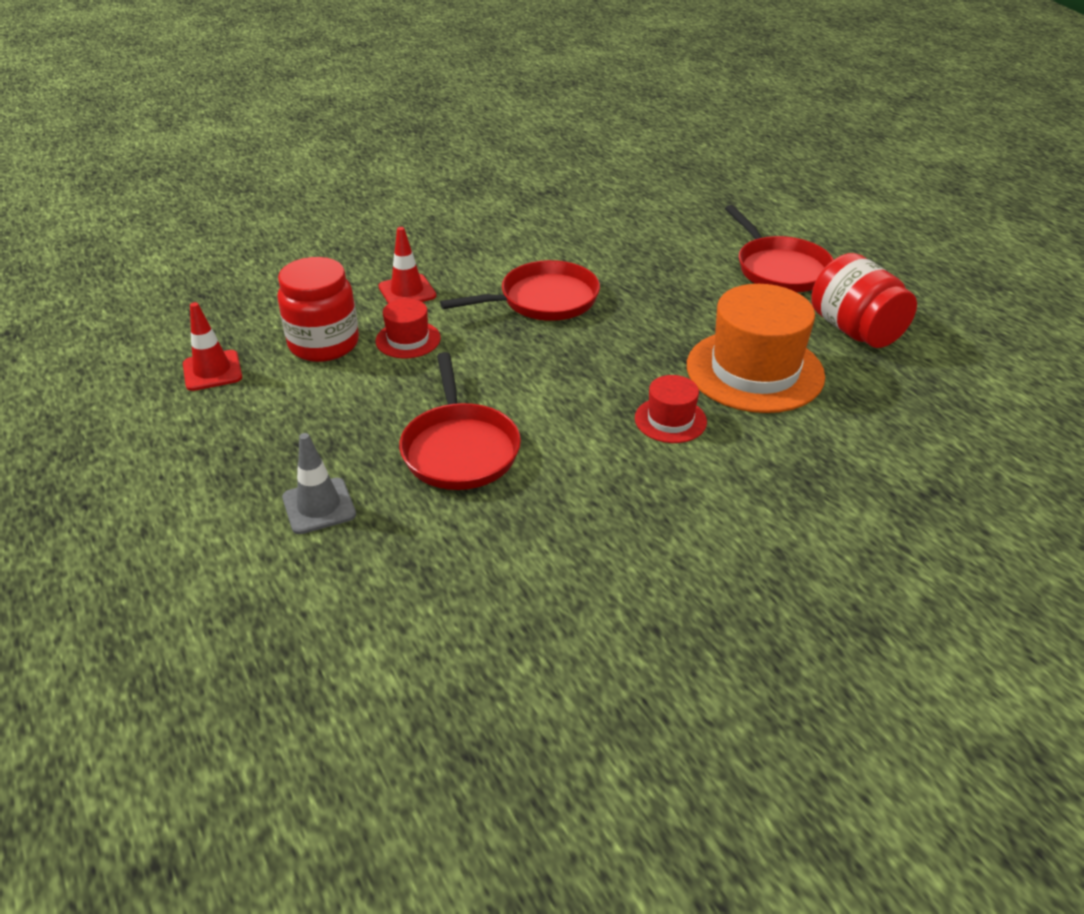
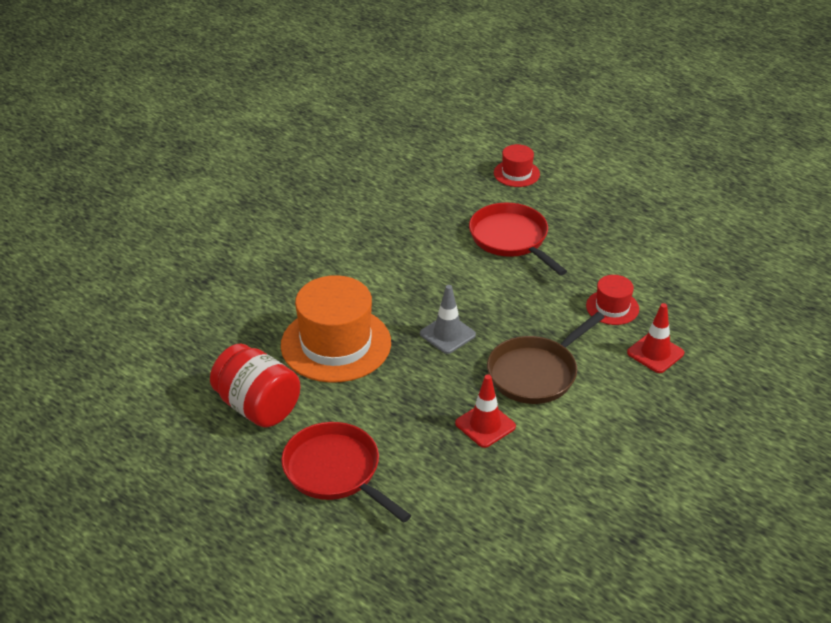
camera: 160 degrees right, 0 degrees up
(212, 371) = (720, 250): red traffic cone -> red traffic cone (485, 425)
(319, 506) = (564, 192): grey traffic cone -> grey traffic cone (447, 334)
(324, 344) = (669, 288): red jar -> none
(543, 300) = (536, 373): red pan -> brown pan
(670, 420) = (386, 289): red hat -> red hat (516, 173)

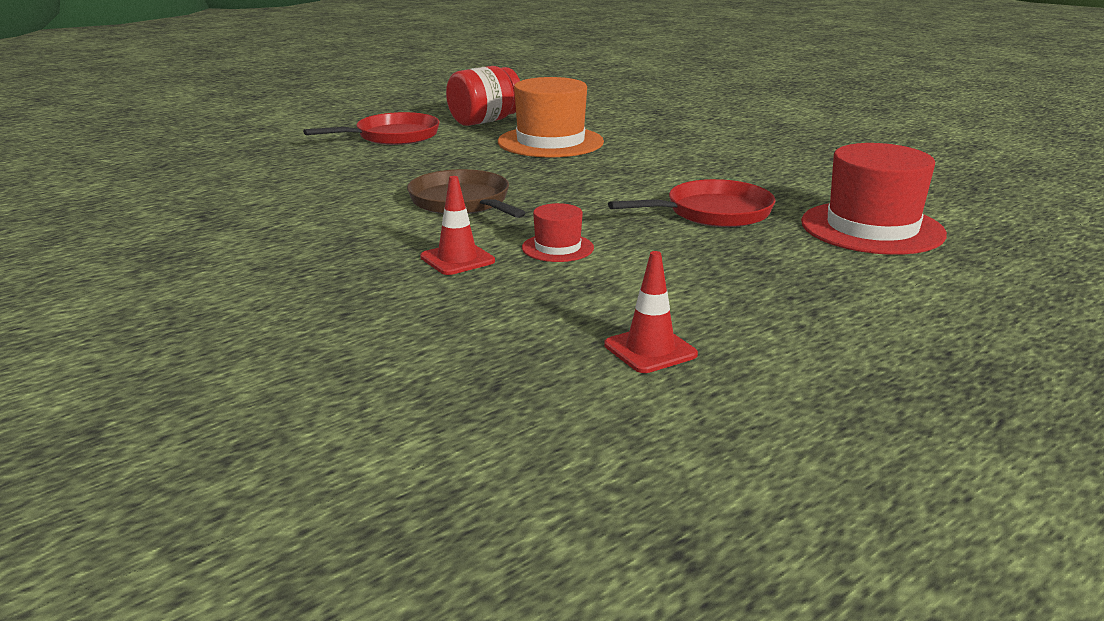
camera: 100 degrees right, 15 degrees down
(447, 334) = (544, 176): grey traffic cone -> none
(485, 425) = (404, 179): red traffic cone -> red traffic cone (650, 350)
(516, 173) = (872, 228): red hat -> red hat, size x2.02

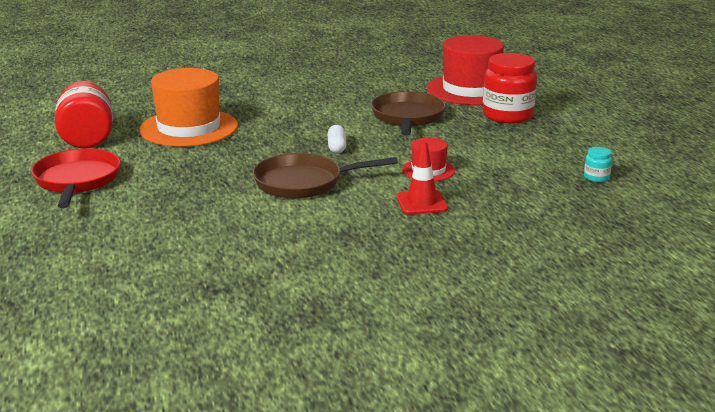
camera: 65 degrees left, 0 degrees up
(574, 198) = (336, 147): none -> white capsule
(650, 350) = (596, 178): red traffic cone -> turquoise jar
(712, 213) = (407, 117): red pan -> brown pan
(810, 262) = (507, 115): none -> red jar

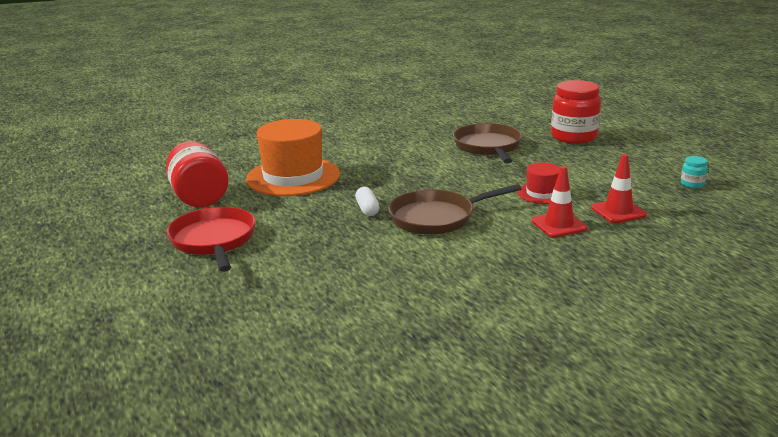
camera: 10 degrees left, 0 degrees up
(336, 147) = (444, 180): white capsule -> white capsule (367, 209)
(470, 90) = (525, 117): red hat -> none
(493, 197) = (618, 211): none -> red traffic cone

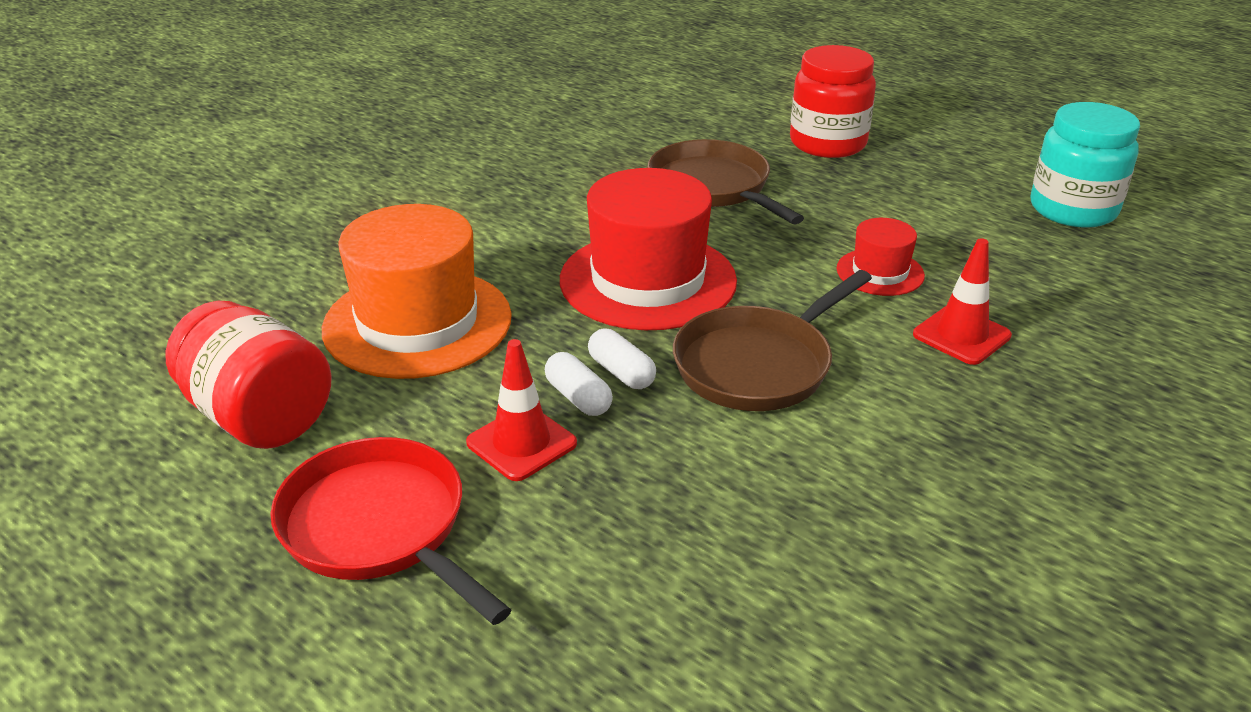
camera: 25 degrees left, 10 degrees up
(338, 214) = (578, 397): none -> white capsule
(415, 178) = (648, 280): none -> red hat
(618, 211) = (1021, 287): red traffic cone -> red traffic cone (521, 443)
(692, 184) = (1073, 209): turquoise jar -> turquoise jar, size x2.30

